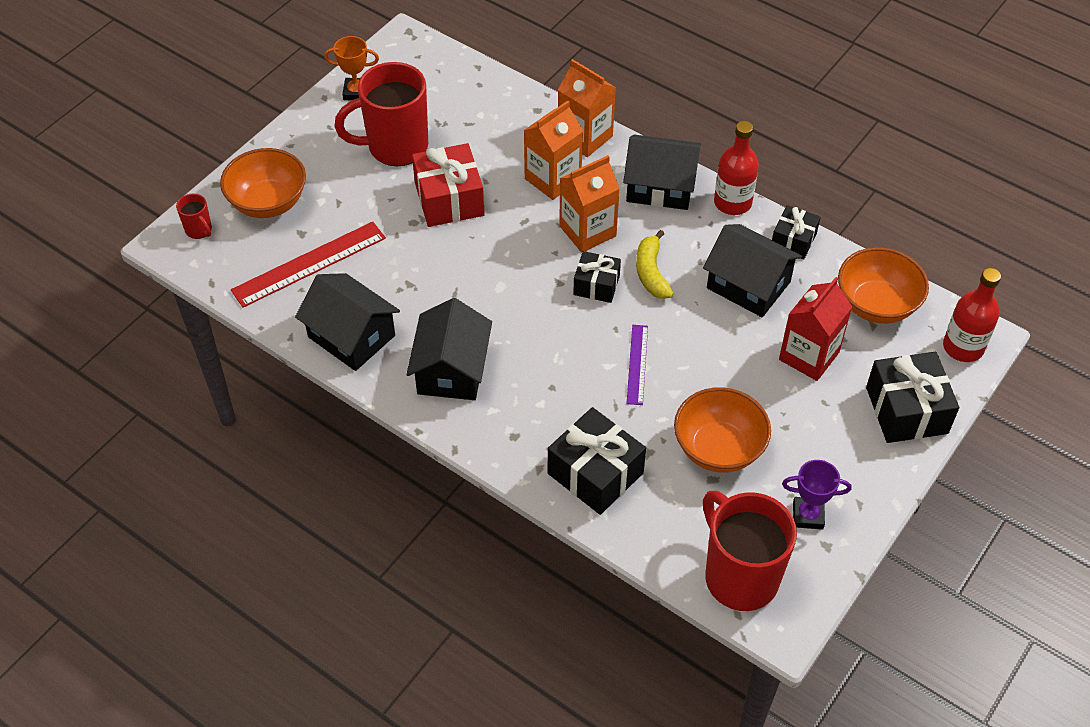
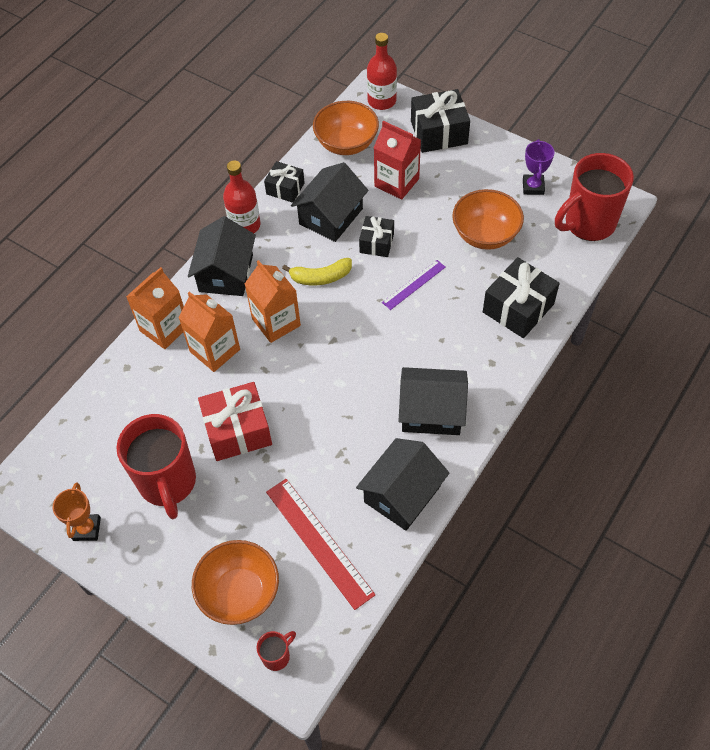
camera: 90 degrees left, 5 degrees up
(596, 285) = (335, 314): black gift -> black gift (376, 243)
(637, 364) = (414, 284): purple ruler -> purple ruler turned 45 degrees counterclockwise

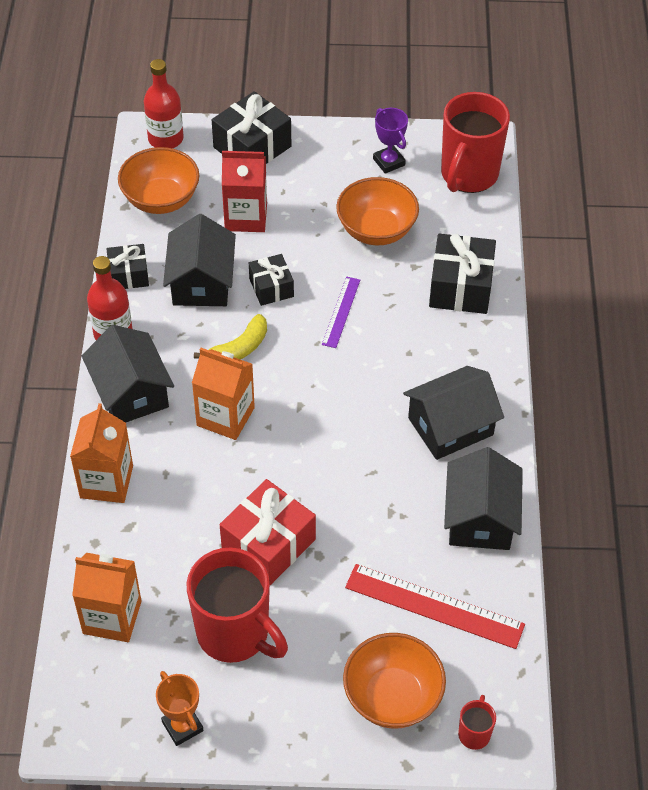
camera: 35 degrees left, 5 degrees down
(215, 350) = (181, 477): orange carton -> orange carton (112, 617)

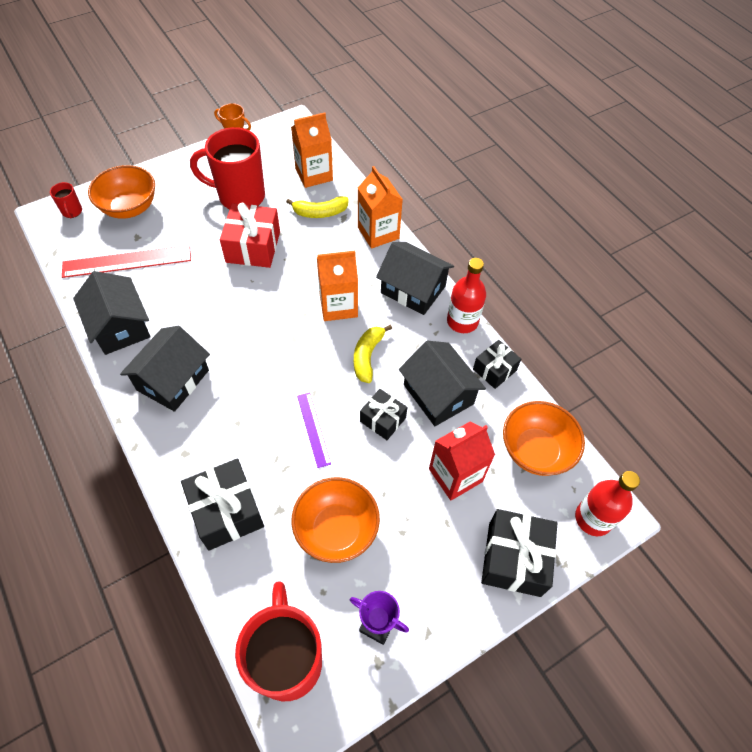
camera: 145 degrees right, 5 degrees up
(151, 549) = (320, 212): none -> yellow banana

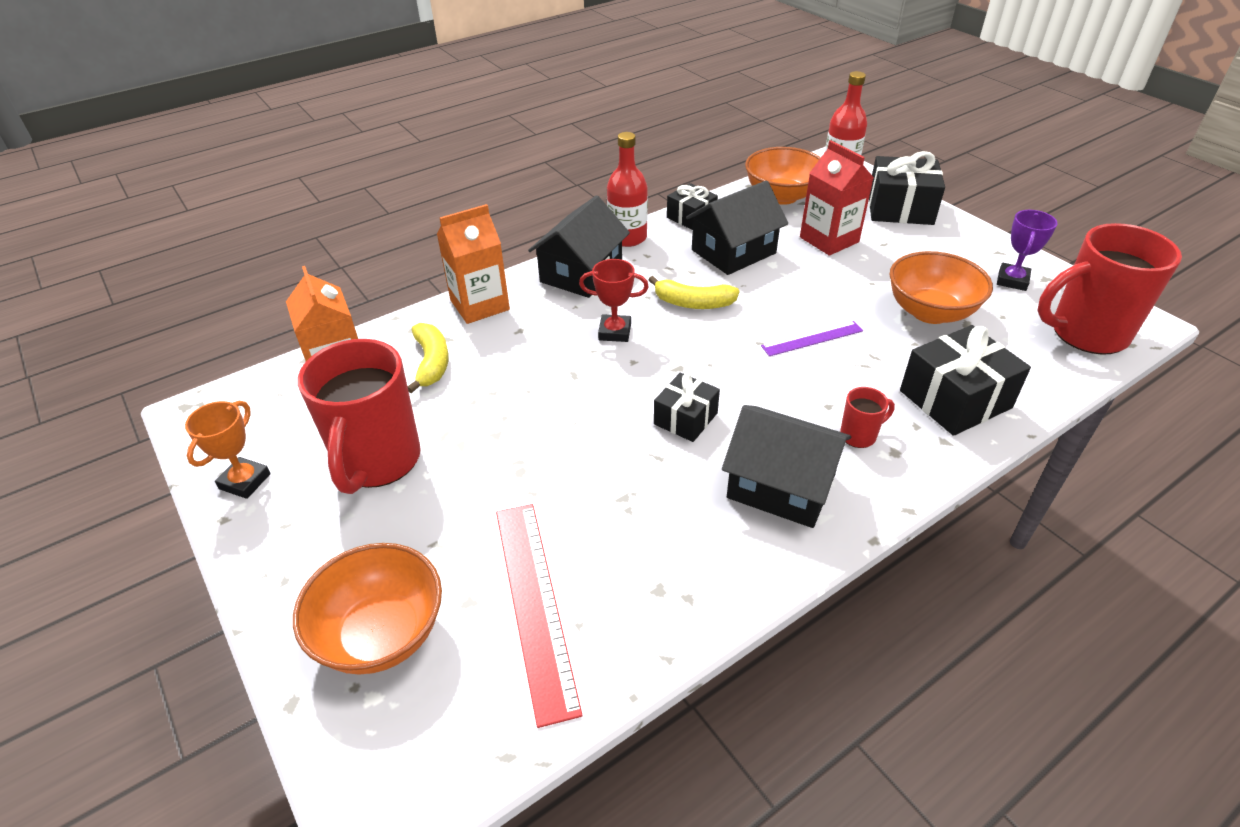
camera: 90 degrees left, 15 degrees down
(72, 212) = (378, 754): red mug -> red mug (859, 435)
(120, 326) = (691, 579): black house -> none
(253, 247) = (502, 429): red gift -> none
(338, 305) = (615, 332): orange carton -> red trophy
(383, 419) = (780, 287): black gift -> black gift (685, 418)

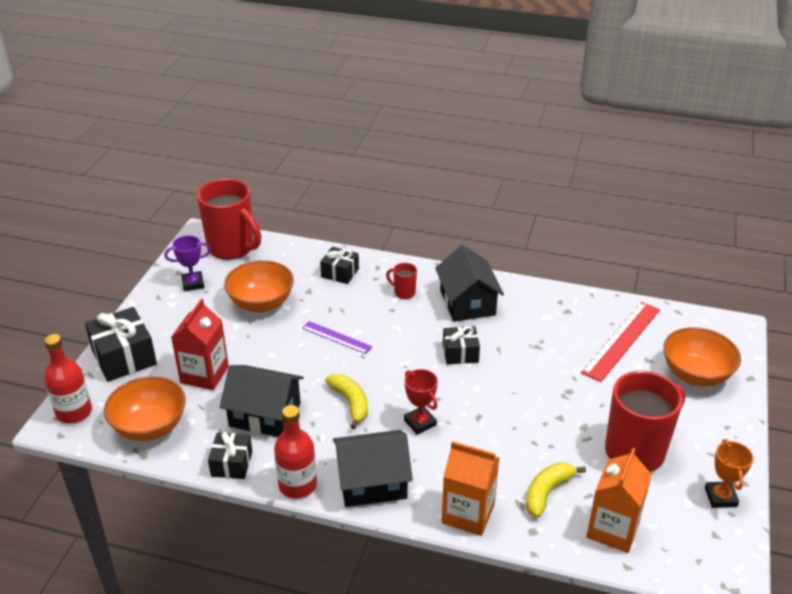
camera: 130 degrees left, 5 degrees down
(245, 481) = (720, 497): orange trophy -> orange trophy turned 75 degrees counterclockwise
(955, 399) = (340, 273): black gift -> black gift, size x0.60

